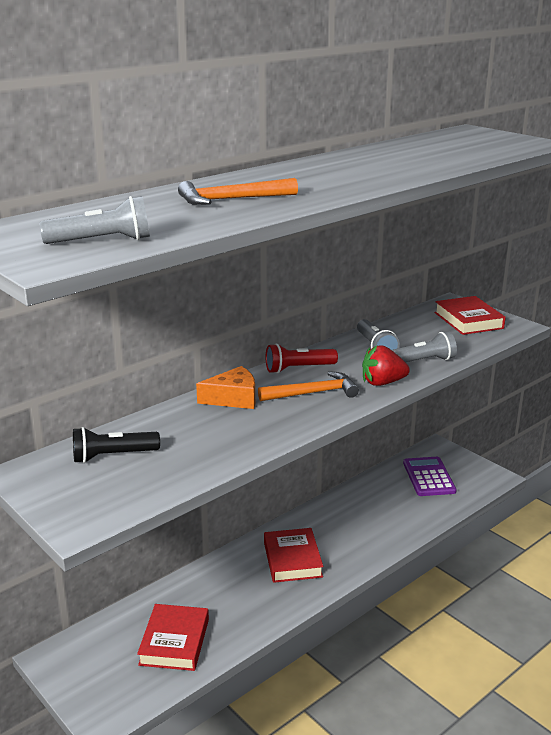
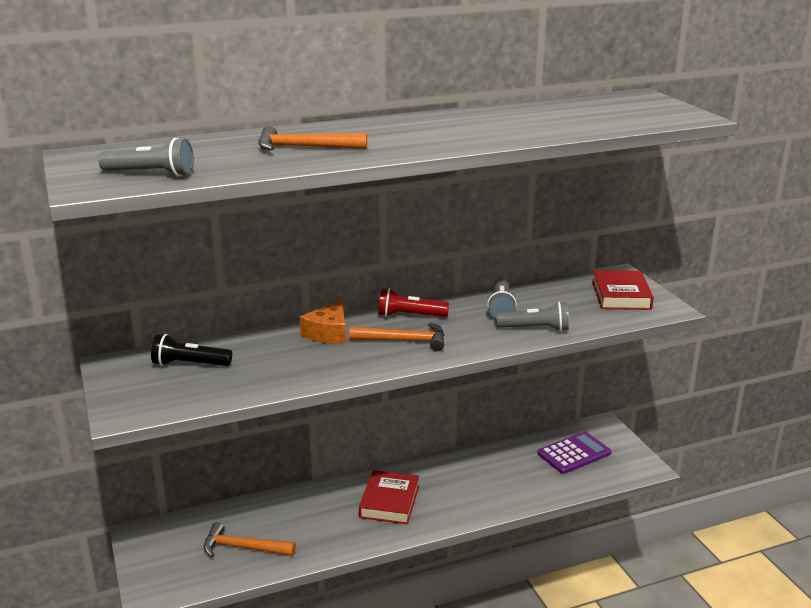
camera: 20 degrees right, 0 degrees up
(174, 642) = (243, 547): red book -> orange hammer
(233, 398) = (328, 333): orange cheese -> orange cheese turned 105 degrees clockwise
(382, 383) = (478, 342): red strawberry -> none
(429, 477) = (574, 453): purple calculator -> purple calculator turned 45 degrees clockwise

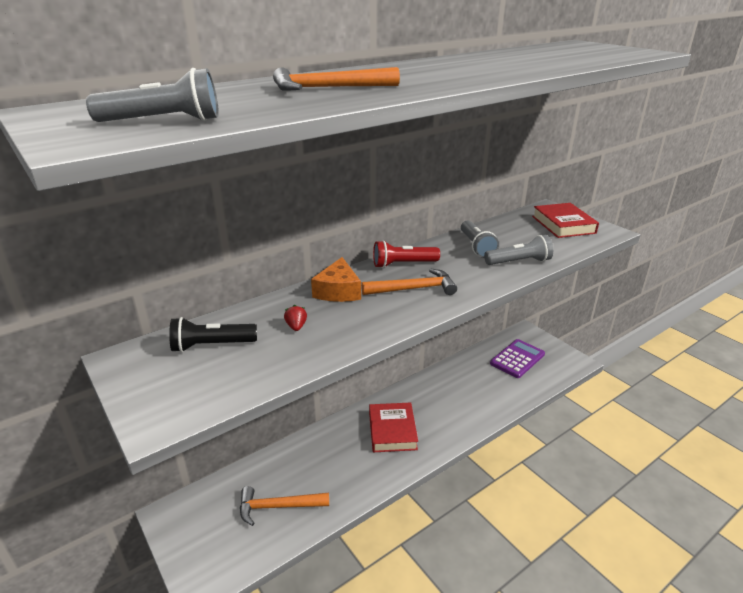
camera: 15 degrees left, 5 degrees up
(271, 359) = (296, 326): none -> red strawberry

